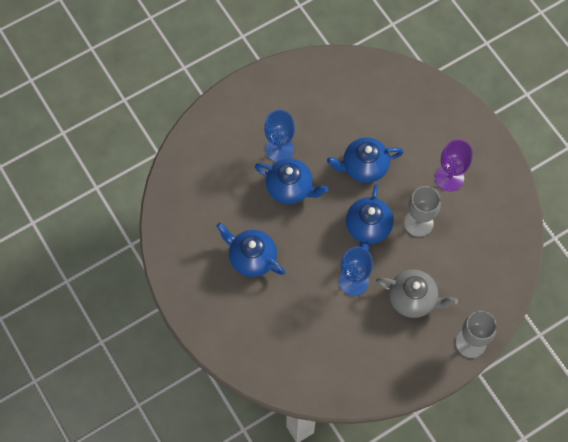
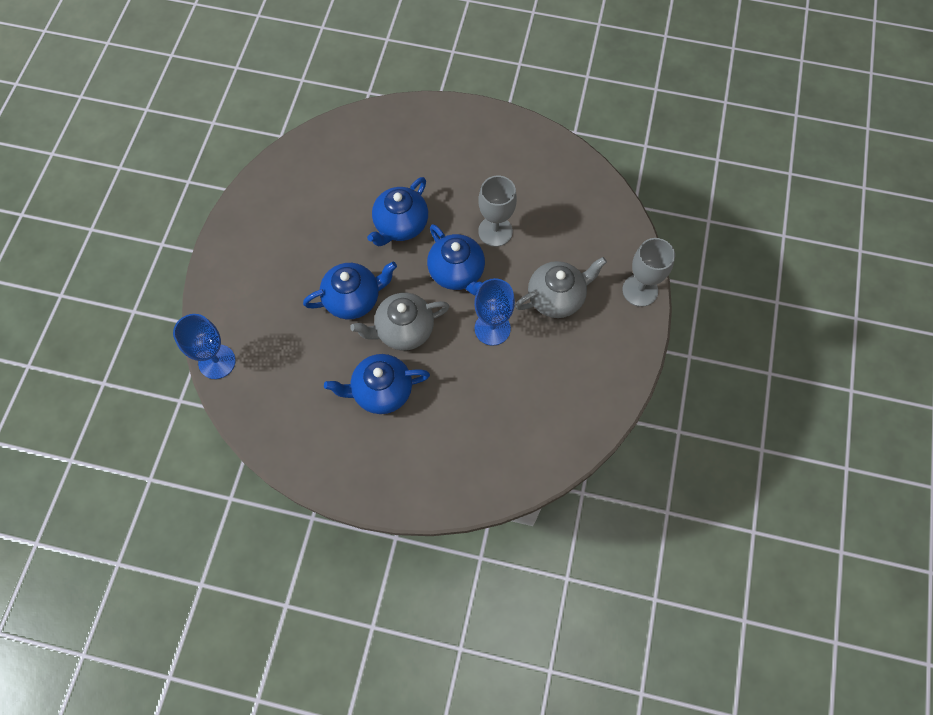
camera: 45 degrees left, 0 degrees up
(279, 149) = (309, 274): blue goblet -> blue goblet (217, 361)
(300, 233) = (403, 330): none -> grey teapot
(449, 178) = (482, 173): purple goblet -> none

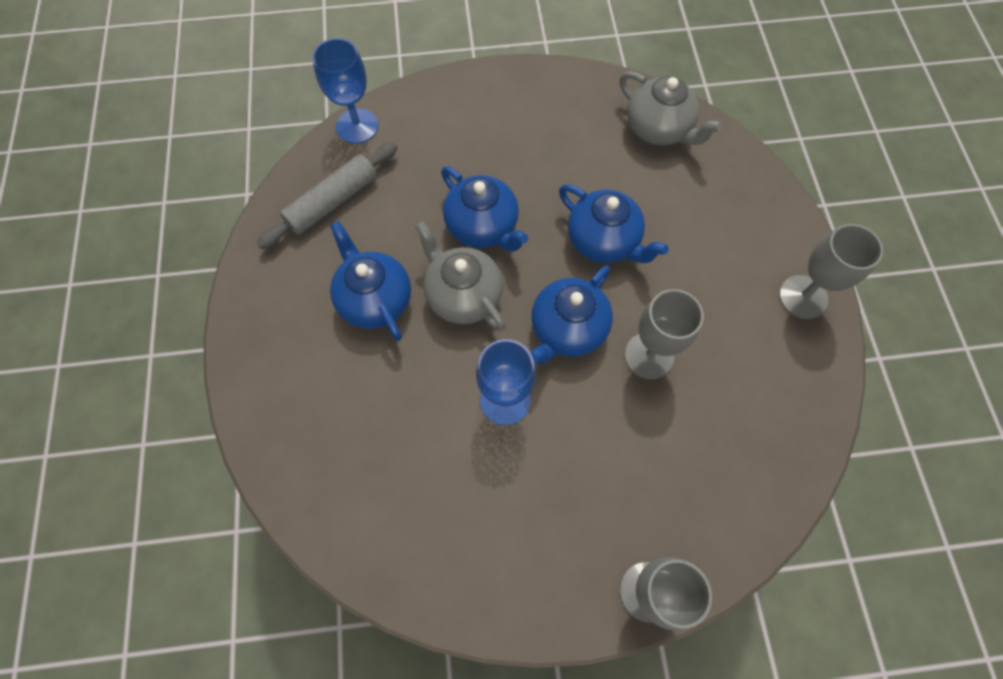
camera: 70 degrees right, 0 degrees up
(282, 399) = (333, 202): none -> grey rolling pin
(400, 225) = (604, 241): blue teapot -> blue teapot turned 150 degrees counterclockwise
(491, 128) = (803, 297): none -> grey goblet
(557, 297) = (585, 471): grey teapot -> grey teapot (659, 129)

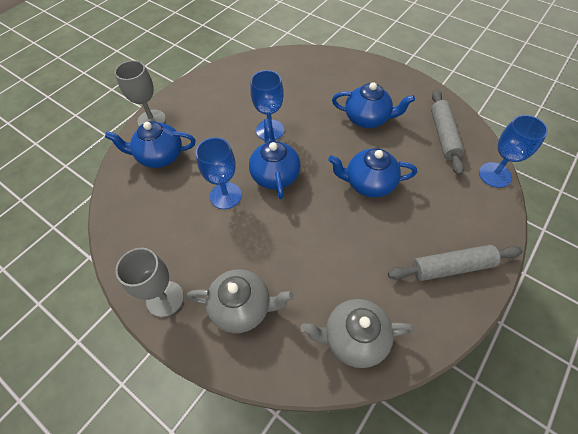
camera: 135 degrees right, 10 degrees down
(463, 295) = (336, 149): grey teapot -> grey teapot (242, 307)
(515, 103) = (451, 267): none -> grey rolling pin
(604, 241) = (304, 230): blue teapot -> blue teapot (159, 156)
(649, 355) = (225, 195): grey goblet -> blue goblet

